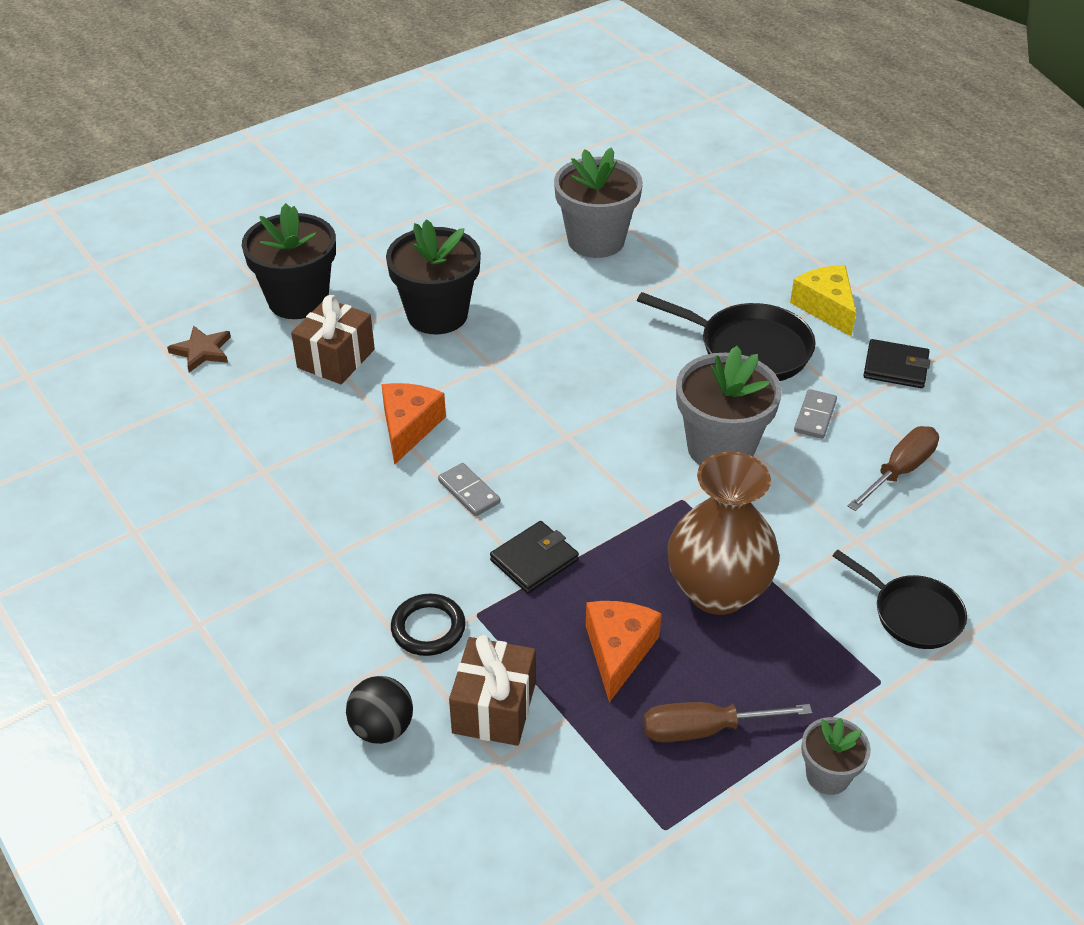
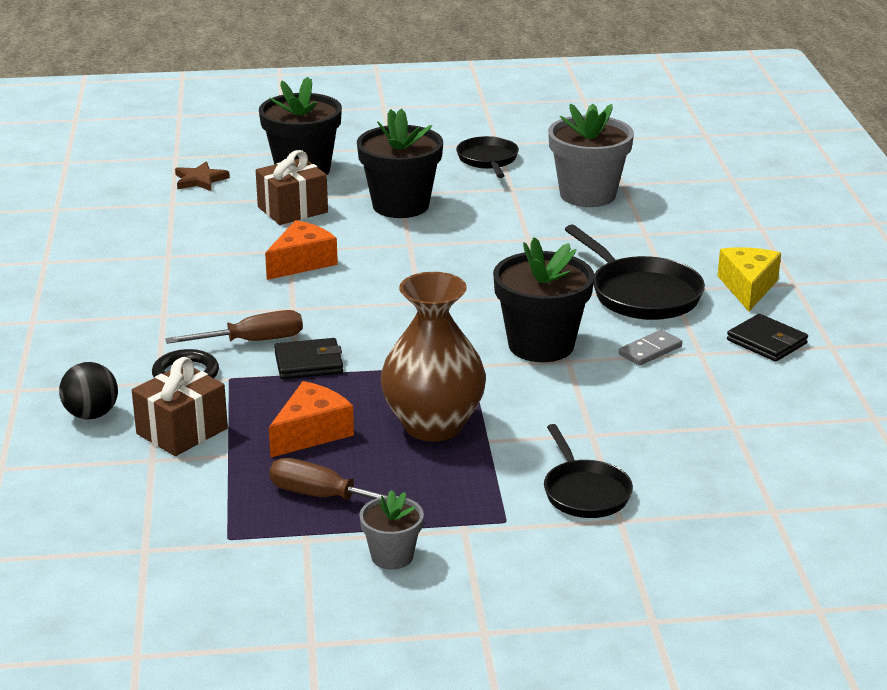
camera: 30 degrees right, 15 degrees down
(467, 226) = (488, 160): none -> black pan
(469, 492) = (305, 311): grey domino -> none
(720, 448) = (541, 345): grey flower pot -> black flower pot
(899, 471) = (685, 405): brown screwdriver -> brown screwdriver (252, 341)

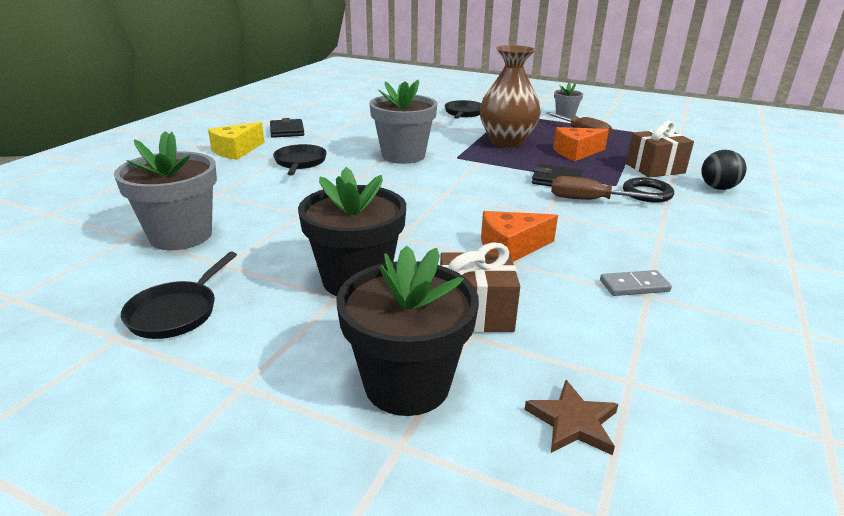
camera: 150 degrees left, 0 degrees up
(541, 345) = (403, 155): black flower pot -> grey flower pot
(641, 294) = (300, 162): black pan -> black pan, size x0.66
(650, 350) = (350, 141): grey domino -> grey domino (634, 286)

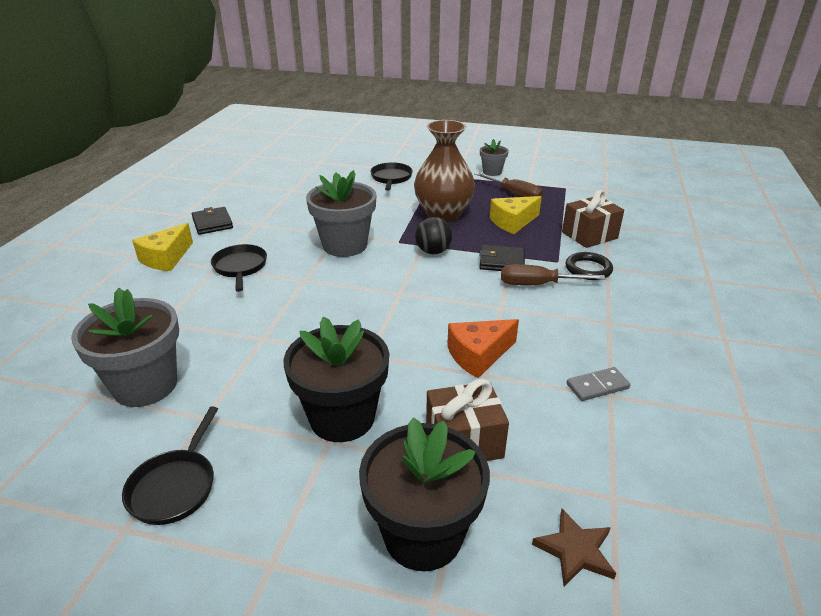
camera: 10 degrees left, 5 degrees up
(576, 152) = (512, 222): orange cheese -> yellow cheese
(718, 188) = (649, 254): black ball -> black ball (433, 251)

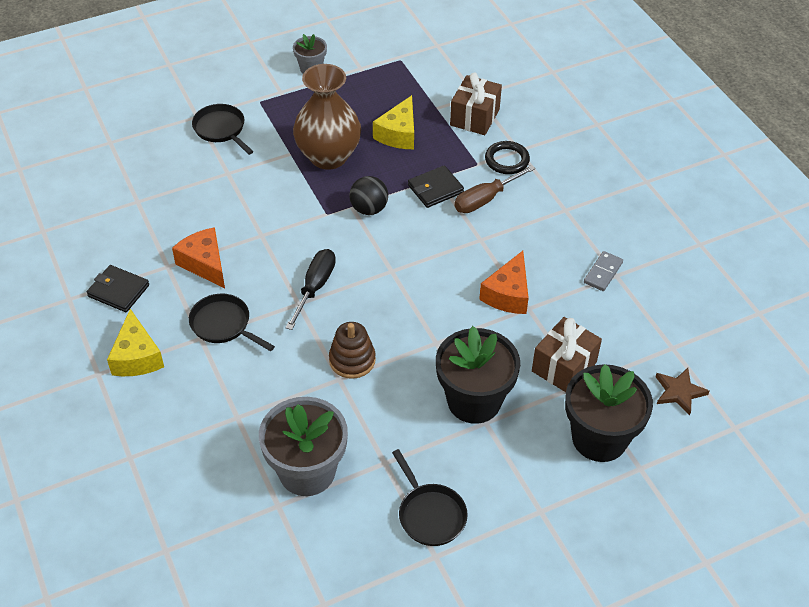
camera: 40 degrees left, 15 degrees up
(280, 232) = (205, 264): none -> orange cheese
(289, 332) = (352, 360): none -> brown stacking toy
(329, 276) = (315, 287): none -> black screwdriver
(345, 245) = (284, 245): grey flower pot -> none
(514, 195) = (364, 94): brown screwdriver -> none

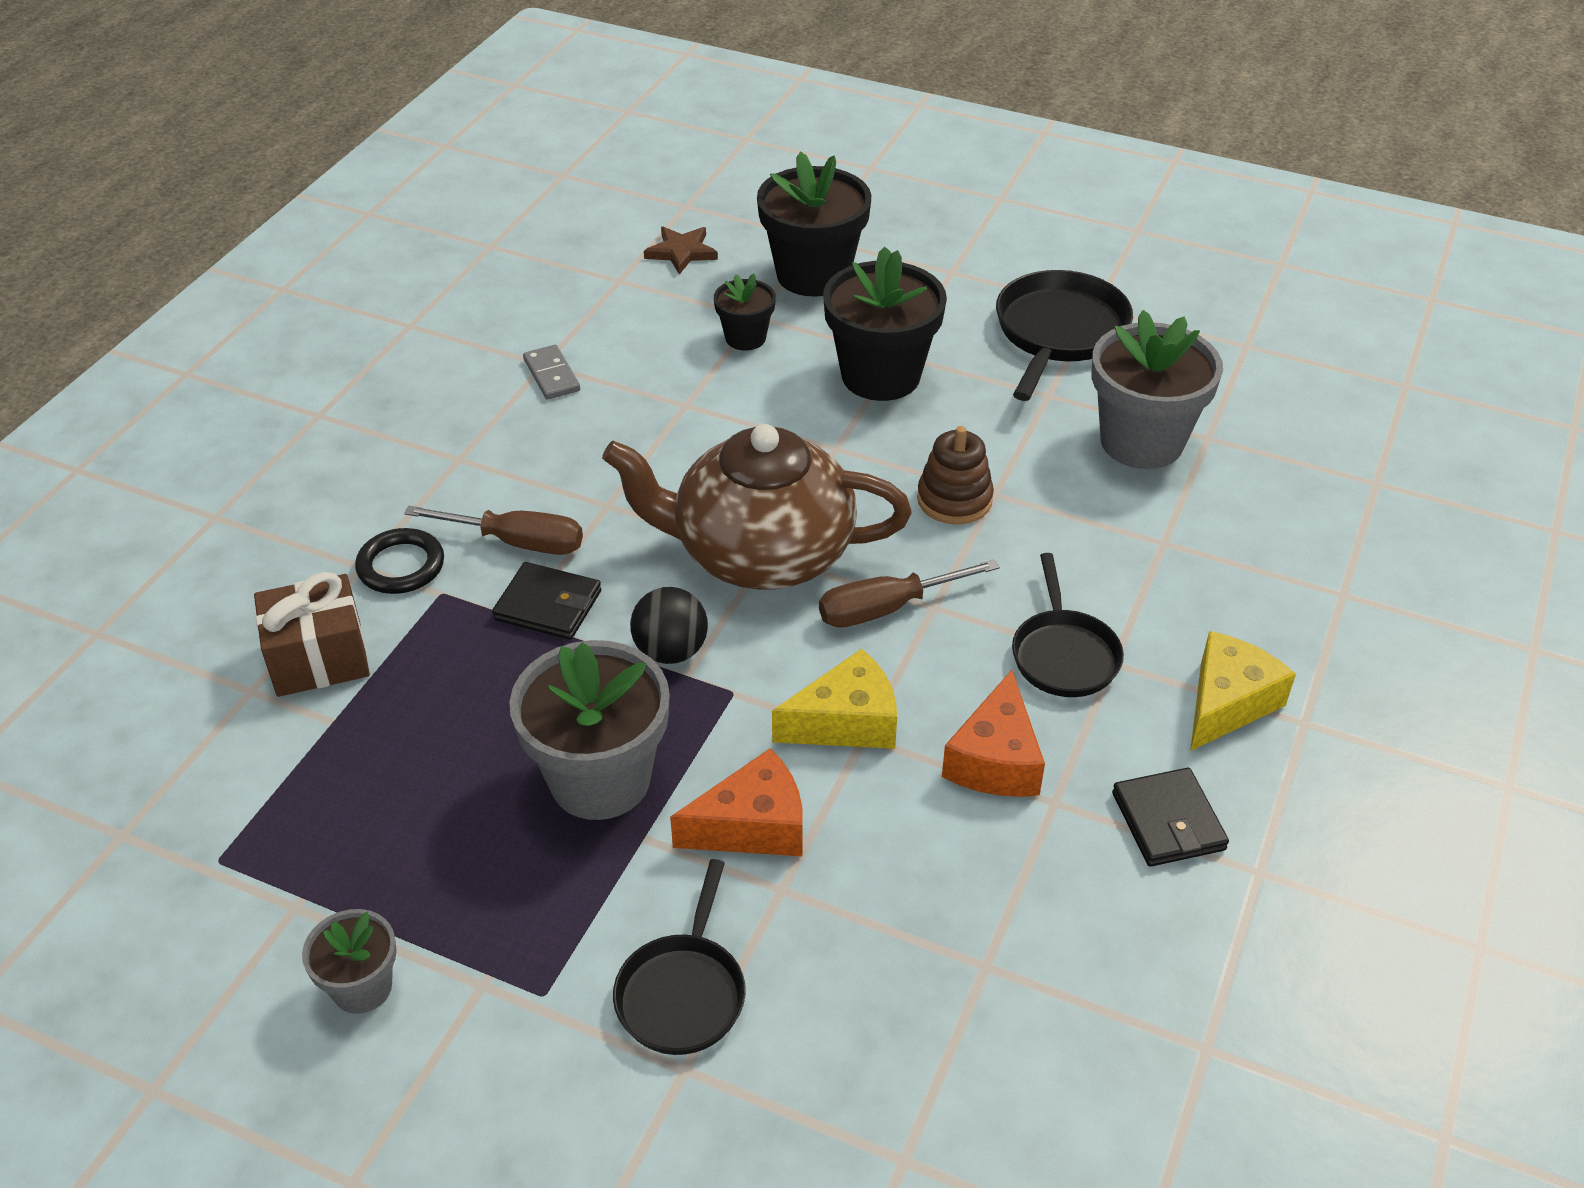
camera: 130 degrees left, 5 degrees down
(315, 287) = (887, 608): black screwdriver -> brown screwdriver
(328, 156) = (600, 779): brown vase -> grey flower pot
(393, 269) = (760, 554): none -> brown teapot
(398, 134) = (452, 726): yellow cheese -> yellow cheese (846, 722)
(430, 514) = (1058, 333): black pan -> black pan, size x1.52
(508, 294) = (682, 431): orange cheese -> orange cheese (753, 826)
(564, 367) = (745, 338): brown gift -> black flower pot
(603, 272) = (551, 375): grey domino -> grey domino turned 75 degrees clockwise

